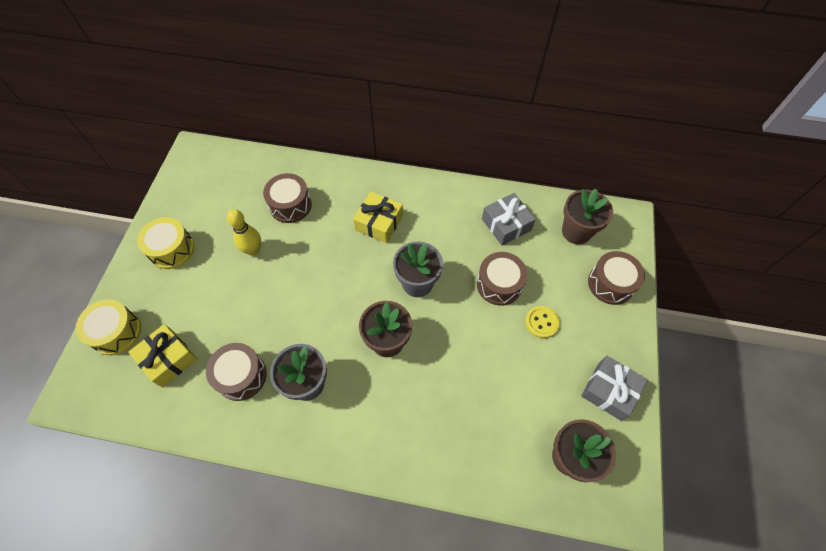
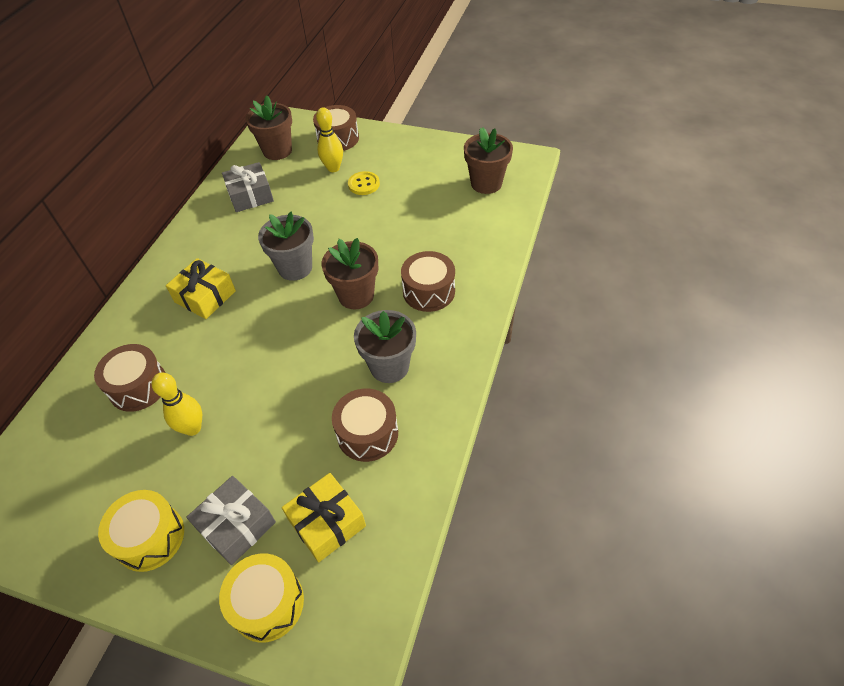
camera: 80 degrees left, 10 degrees down
(499, 284) = (316, 207): brown drum -> brown drum (429, 291)
(561, 288) = (333, 168): none -> yellow bowling pin
(609, 391) = (434, 154): grey gift -> grey gift (236, 525)

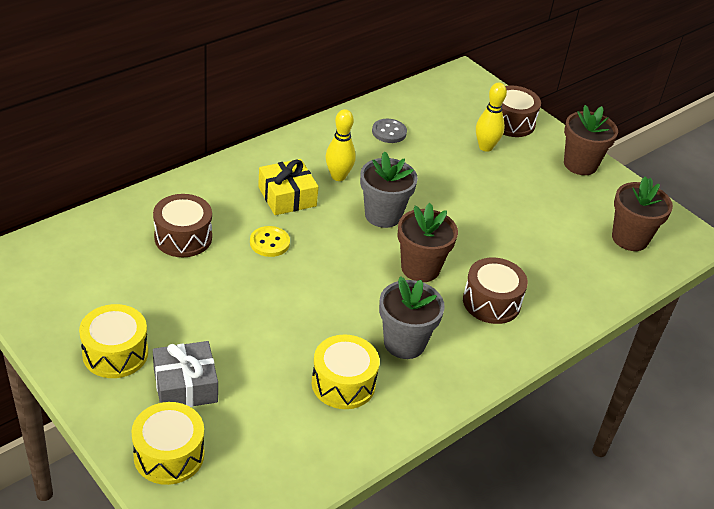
camera: 25 degrees right, 10 degrees down
(192, 428) = (203, 294): yellow bowling pin -> yellow bowling pin (338, 176)
(250, 195) = (389, 132): grey gift -> grey button
(277, 151) = (444, 105): brown flower pot -> brown flower pot (580, 164)
(327, 523) = (257, 428): yellow gift -> none
(364, 184) = (504, 176): yellow button -> yellow button (269, 243)
(367, 433) = (343, 383): brown drum -> yellow drum

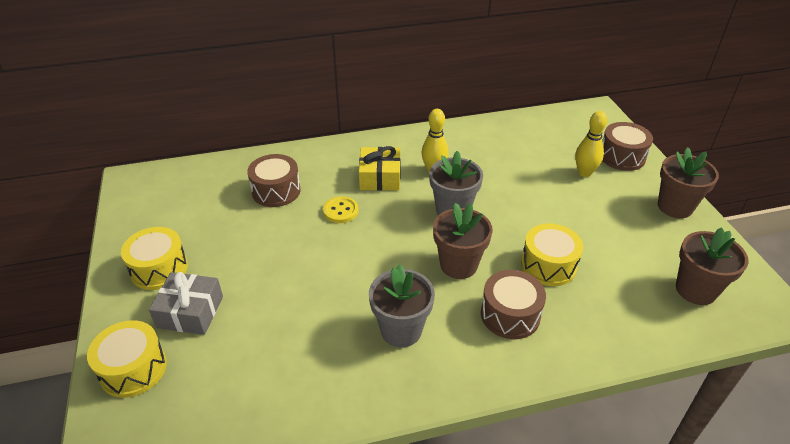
camera: 30 degrees right, 0 degrees up
(343, 383) = (321, 352): yellow drum -> yellow drum (548, 265)
(389, 132) = (500, 144): grey button -> none

